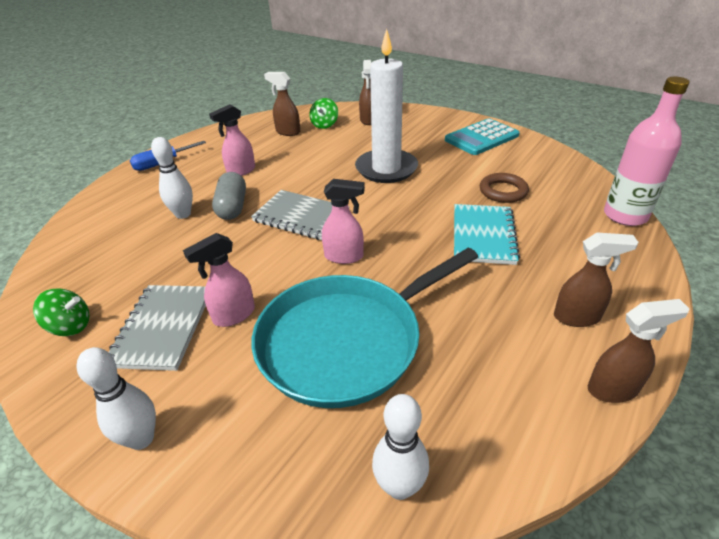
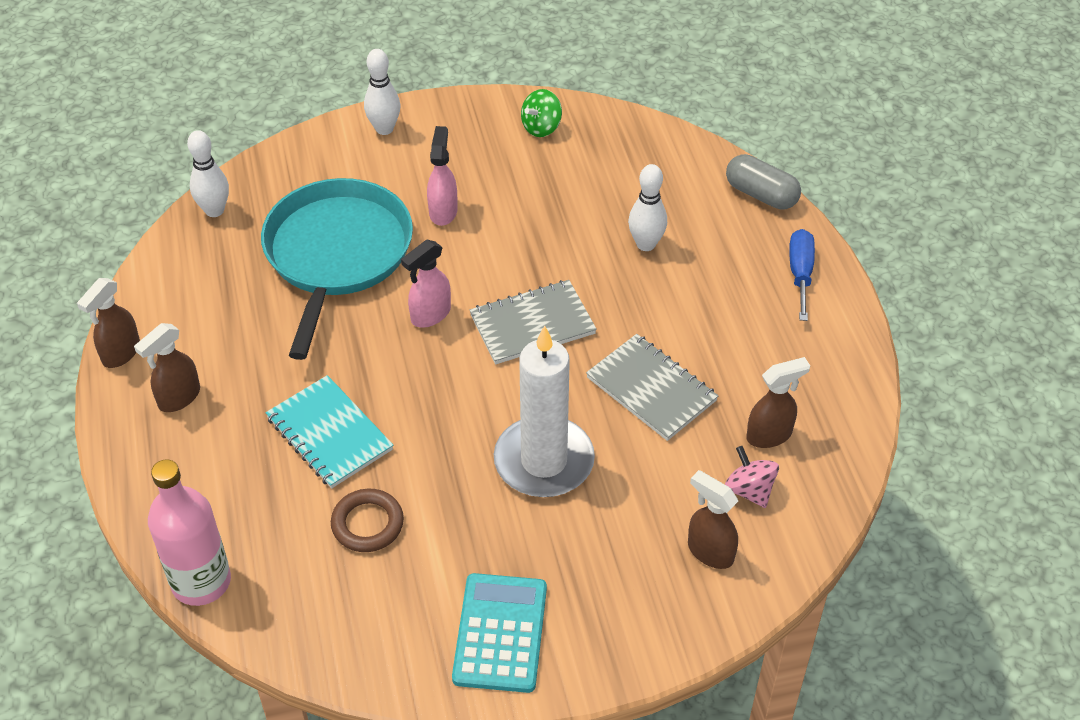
camera: 130 degrees right, 10 degrees up
(162, 328) = (478, 170): grey notebook -> grey notebook (651, 389)
(232, 207) = (616, 285): grey capsule -> grey capsule (761, 194)
(241, 171) = (696, 330): pink spray bottle -> none
(325, 125) = (749, 490): green spinning top -> pink spinning top

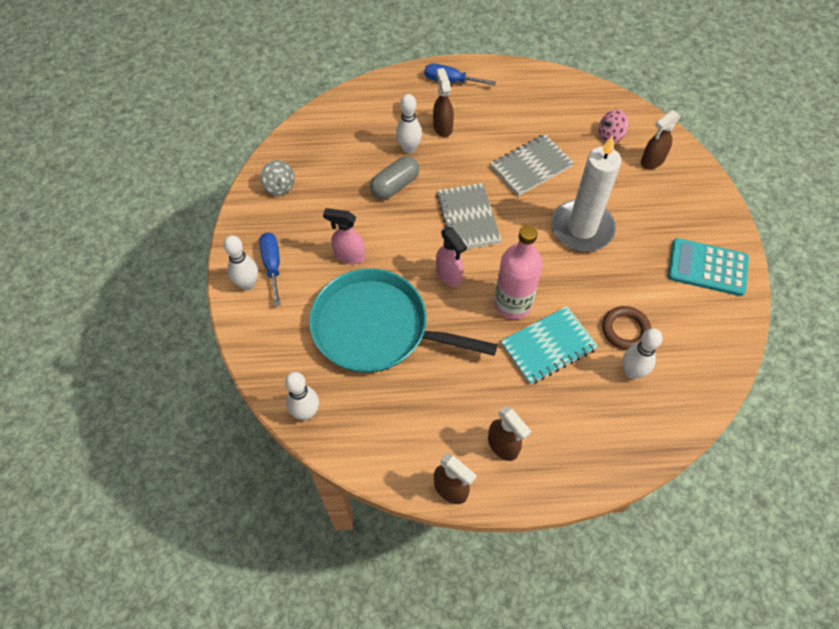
camera: 80 degrees left, 10 degrees up
(201, 581) = (669, 435): pink bottle -> pink bottle (512, 304)
(298, 534) = (631, 372): none -> white bowling pin
(416, 144) = (272, 265): none -> blue screwdriver
(541, 127) = (279, 187): green spinning top -> grey spinning top
(761, 194) = (379, 85): grey capsule -> grey capsule (395, 186)
(769, 435) = (572, 119): brown spray bottle -> brown spray bottle (442, 127)

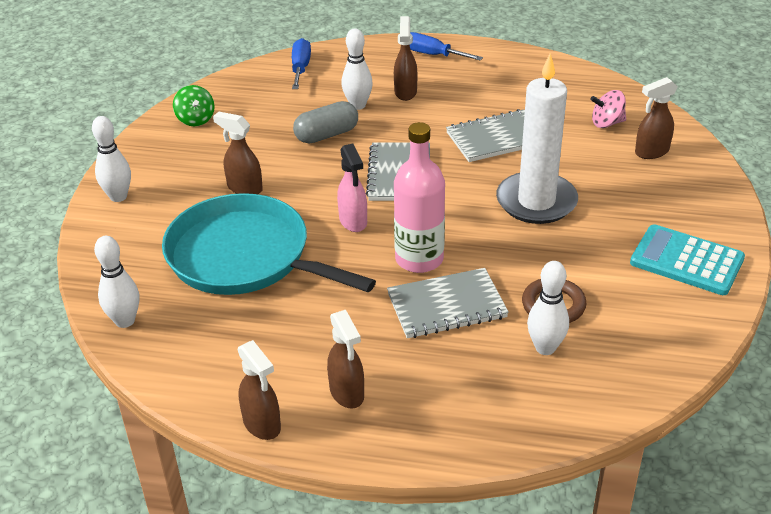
camera: 15 degrees right, 20 degrees down
(272, 265) = (154, 184): blue screwdriver -> blue screwdriver (300, 68)
(279, 187) = (195, 119): grey spinning top -> green spinning top
(349, 256) = (244, 188): pink spray bottle -> brown spray bottle
(548, 346) = (446, 306): turquoise notebook -> grey notebook

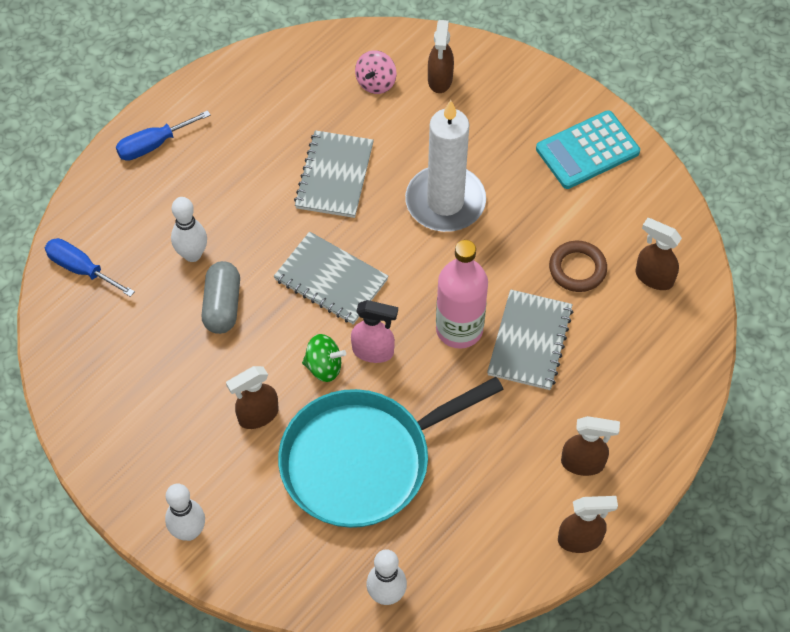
camera: 60 degrees left, 20 degrees up
(195, 119) = (102, 407): green spinning top -> green spinning top (324, 367)
(405, 92) = (201, 203): brown spray bottle -> brown spray bottle (653, 277)
(545, 348) = (619, 303): white bowling pin -> none

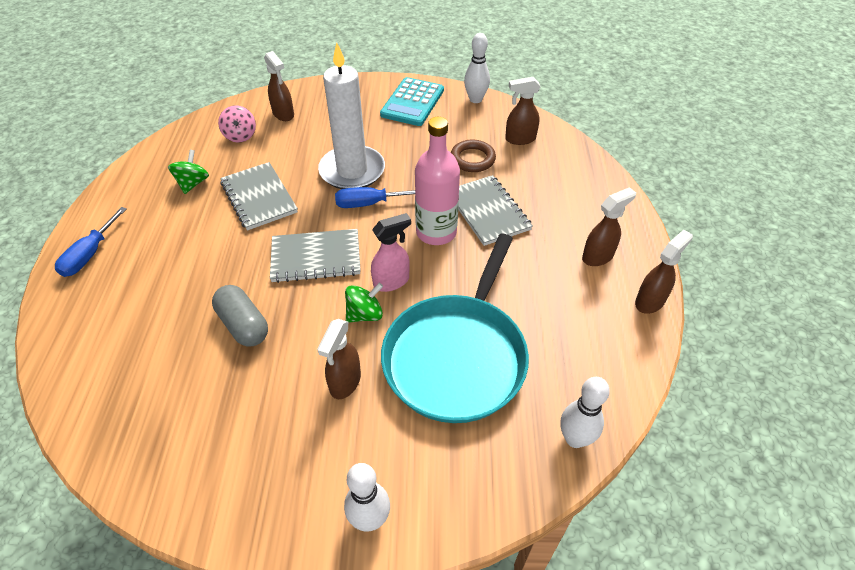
camera: 40 degrees left, 10 degrees down
(81, 269) = (87, 376): blue screwdriver -> blue screwdriver (369, 203)
(192, 254) = (186, 306): white bowling pin -> white bowling pin (475, 99)
(289, 118) = (193, 183): none -> green spinning top

